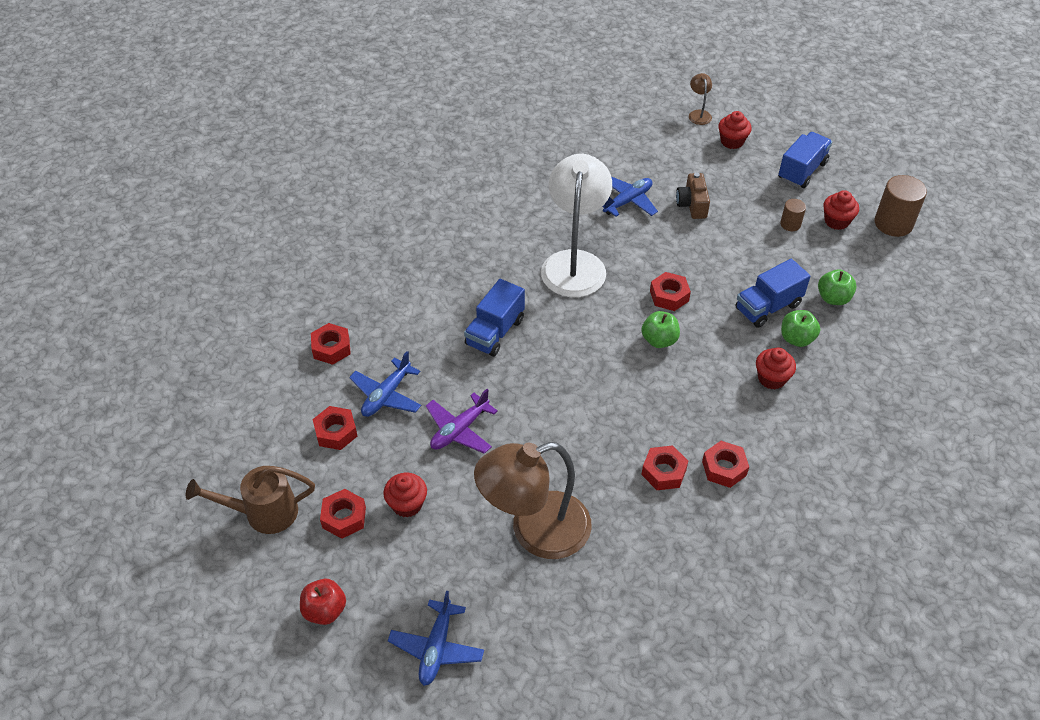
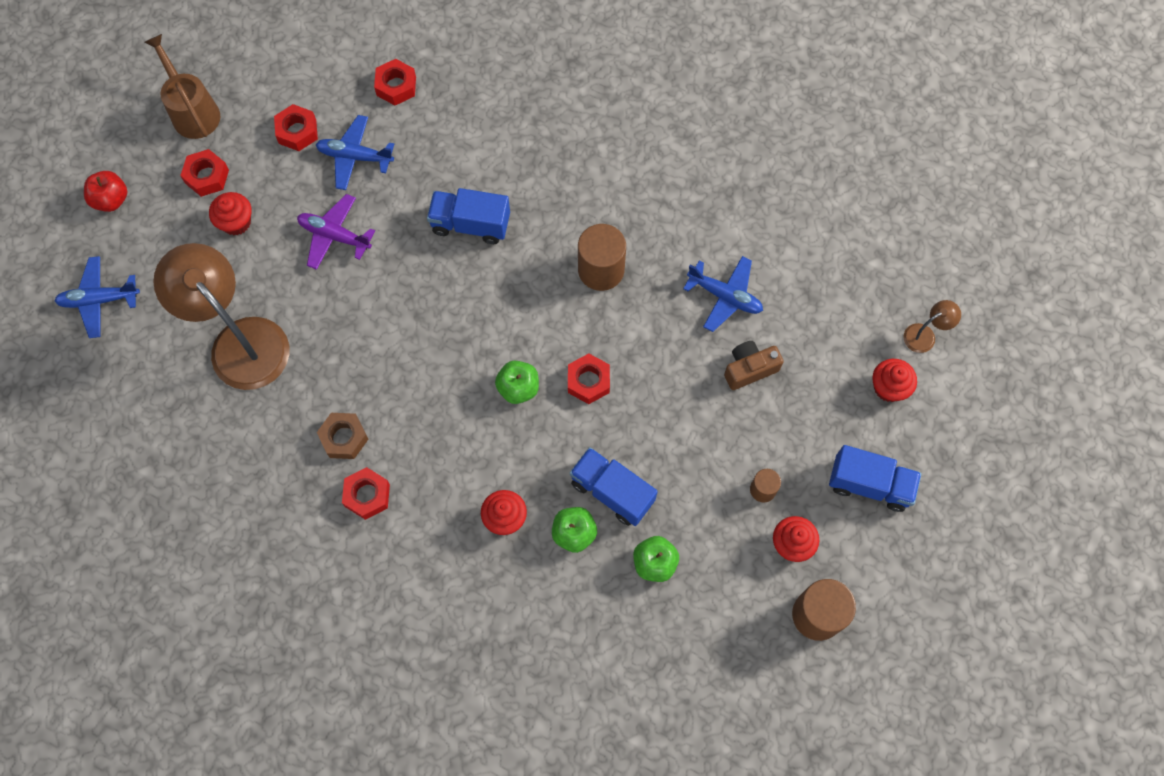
camera: 70 degrees right, 20 degrees up
(575, 263) = (601, 270): white lamp -> brown cylinder
(663, 472) = (344, 438): red nut -> brown nut

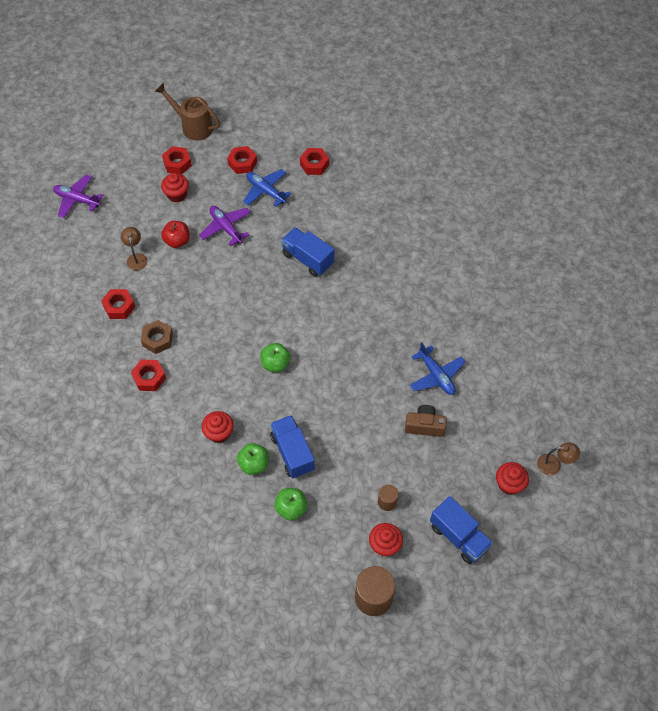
camera: 30 degrees right, 10 degrees down
(99, 300) = (77, 200): blue plane -> purple plane
(111, 199) = (119, 151): red apple -> red apple (177, 241)
(193, 110) = (193, 126): brown watering can -> brown watering can turned 60 degrees counterclockwise
(240, 341) = (136, 258): brown lamp -> brown lamp, size x0.41
(588, 381) = (320, 381): red nut -> red nut (119, 307)
(601, 270) = (369, 322): brown cylinder -> none

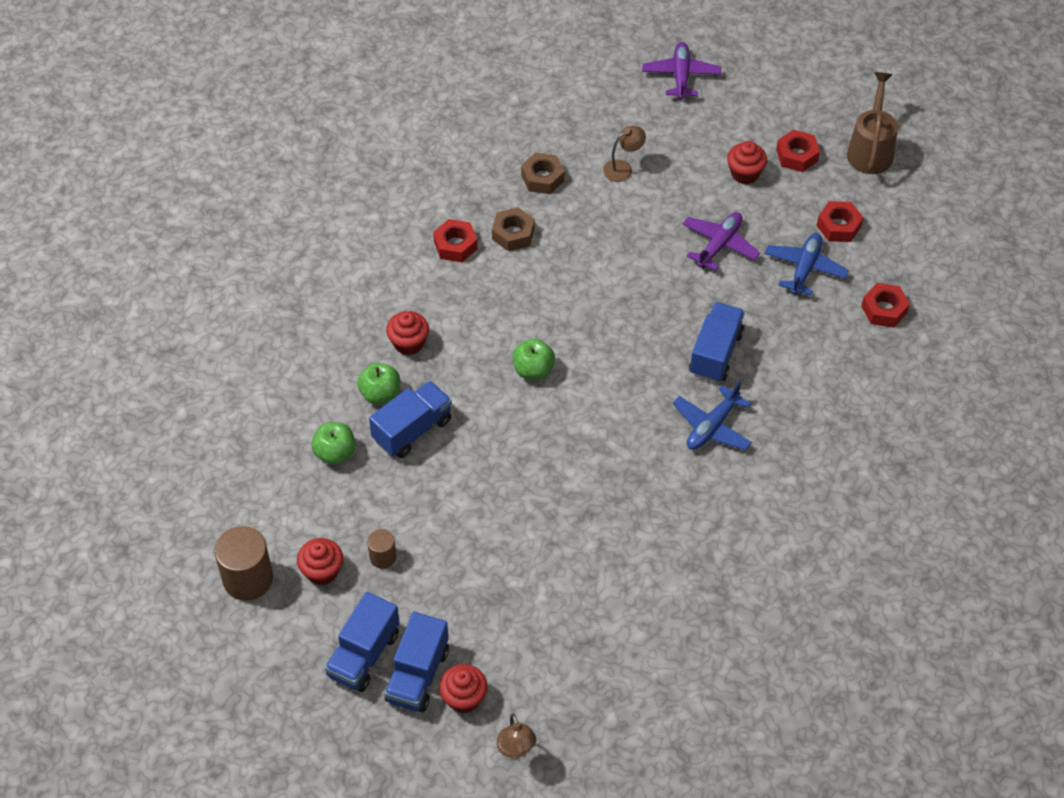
camera: 70 degrees right, 5 degrees down
(119, 307) = (542, 178): red nut -> brown nut
(177, 241) = (670, 201): red apple -> none
(424, 426) = (512, 570): brown camera -> none
(436, 375) = (597, 563): blue plane -> blue plane (712, 426)
(484, 507) = (418, 675): none -> blue truck

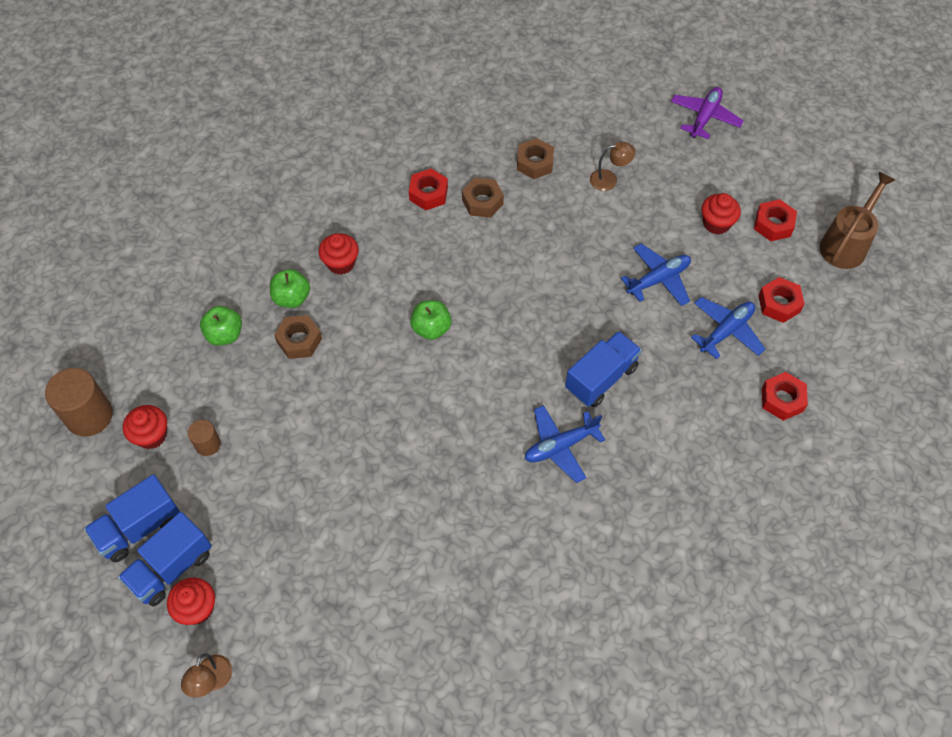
camera: 25 degrees right, 5 degrees up
(412, 430) = (299, 340): blue truck -> brown nut
(719, 245) = (658, 279): purple plane -> blue plane

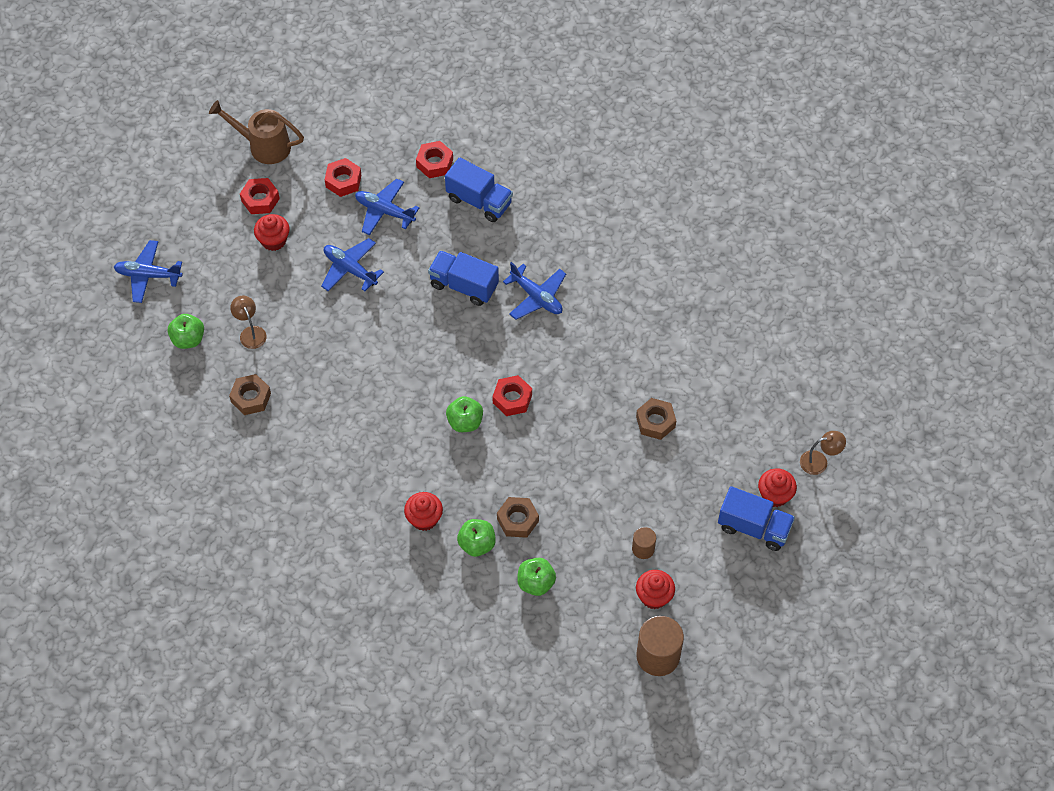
camera: 110 degrees left, 0 degrees up
(139, 528) = (734, 567): blue truck -> blue truck (479, 201)
(428, 193) = (318, 474): red nut -> red nut (512, 399)
(482, 202) = (312, 426): brown nut -> brown nut (655, 422)
(619, 131) = (188, 339): none -> green apple
(704, 117) = (148, 275): purple plane -> blue plane

